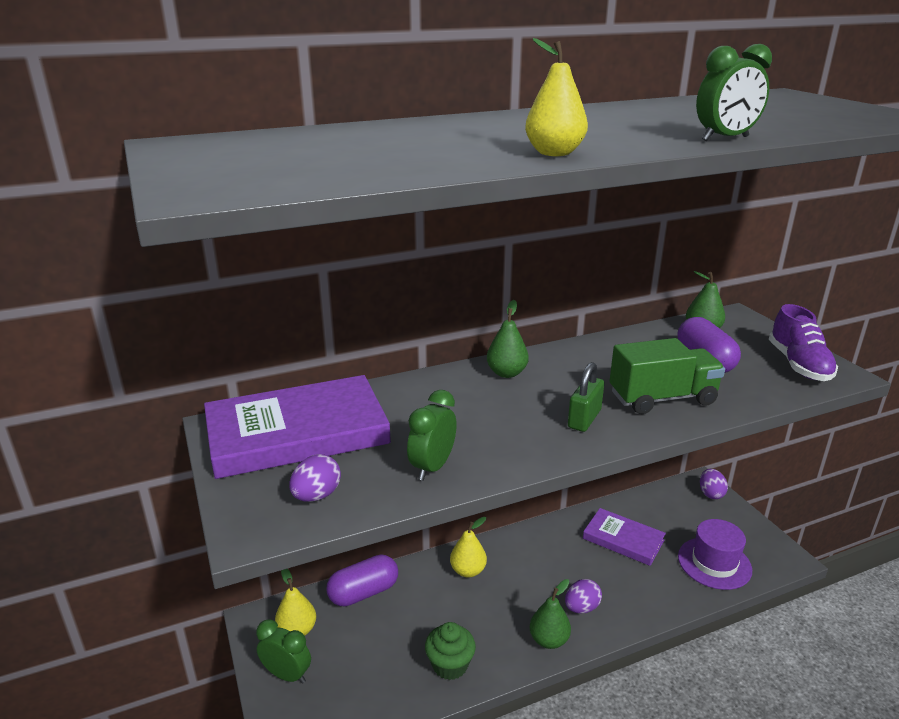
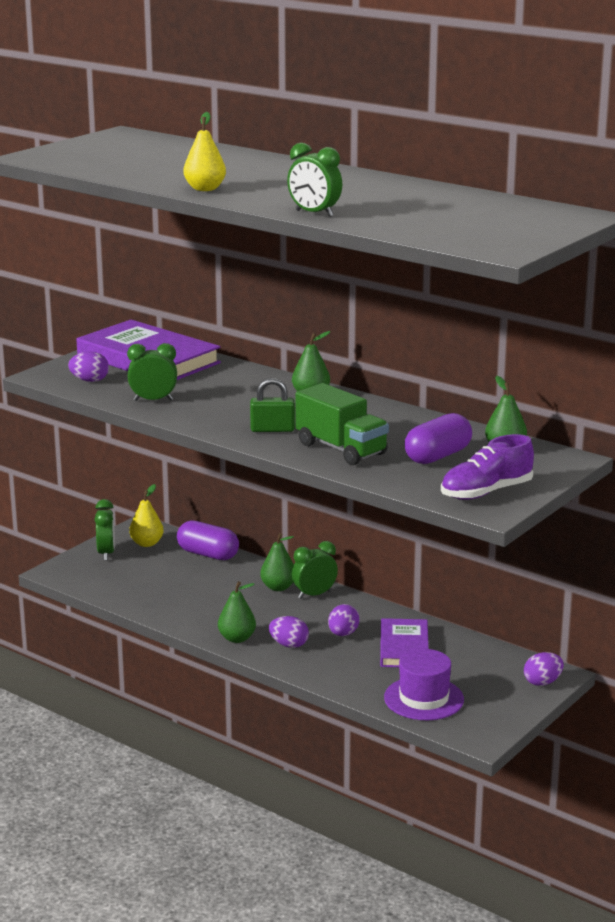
camera: 60 degrees right, 5 degrees down
(450, 665) = (172, 606): green cupcake -> none
(468, 571) = (278, 587): yellow pear -> green pear
(498, 553) = (314, 594): none -> green clock
(581, 565) = (343, 634): none -> purple egg

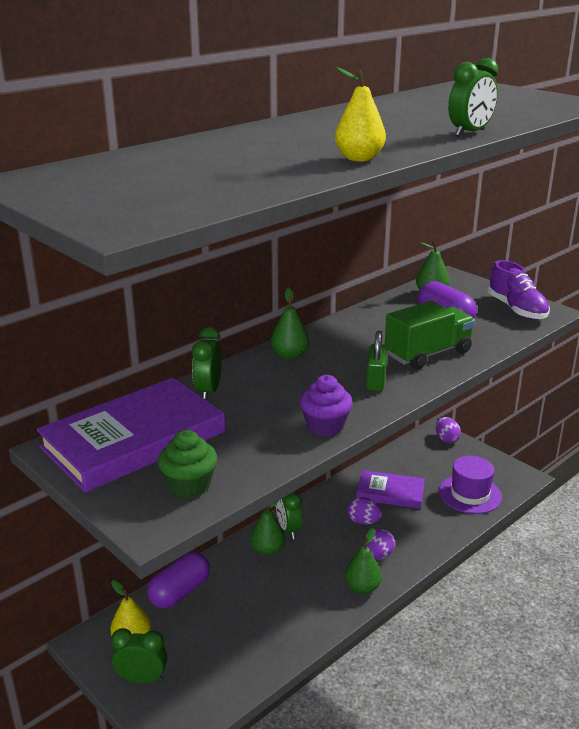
camera: 80 degrees left, 5 degrees up
(90, 380) = (189, 486): purple egg -> green cupcake
(153, 400) = (274, 443): green clock -> green clock (208, 391)
(183, 415) = (325, 426): none -> purple cupcake

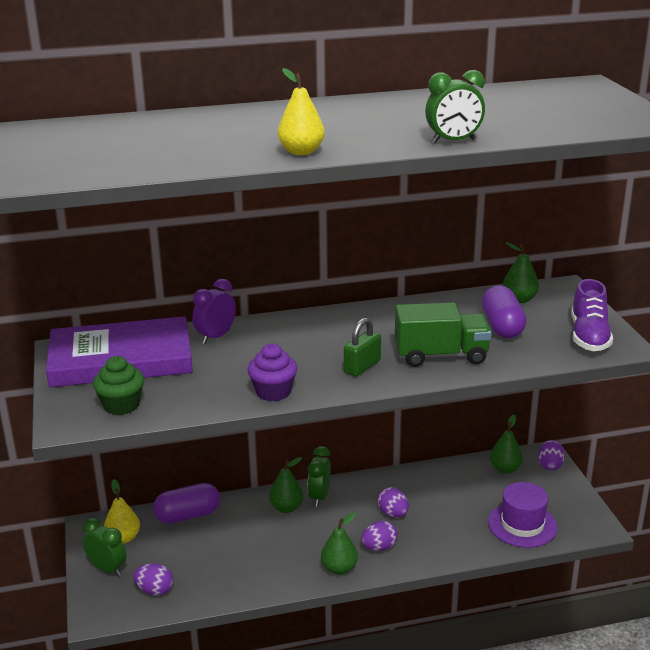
camera: 30 degrees right, 0 degrees up
(208, 391) = (215, 337): green clock -> purple clock
(210, 680) = (155, 590): none -> purple egg
(289, 355) = (315, 324): green pear -> green pear (505, 469)
(390, 492) = (443, 496): purple book -> none

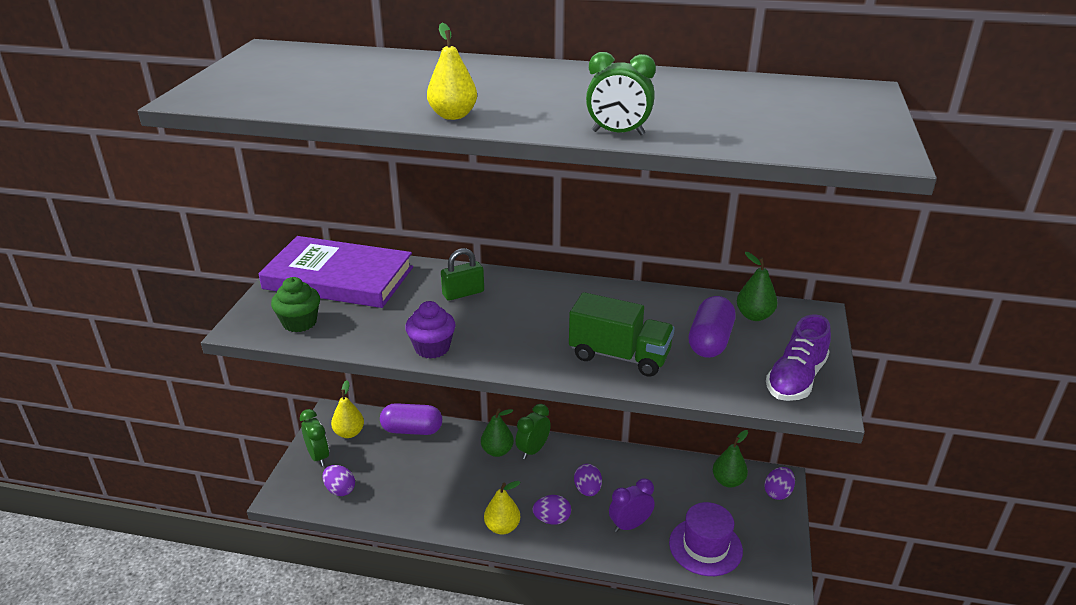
camera: 25 degrees right, 5 degrees up
(215, 337) = (432, 278): purple clock -> purple clock (630, 525)
(339, 568) = (502, 527): green pear -> yellow pear
(362, 367) = (534, 346): green padlock -> green padlock (463, 293)

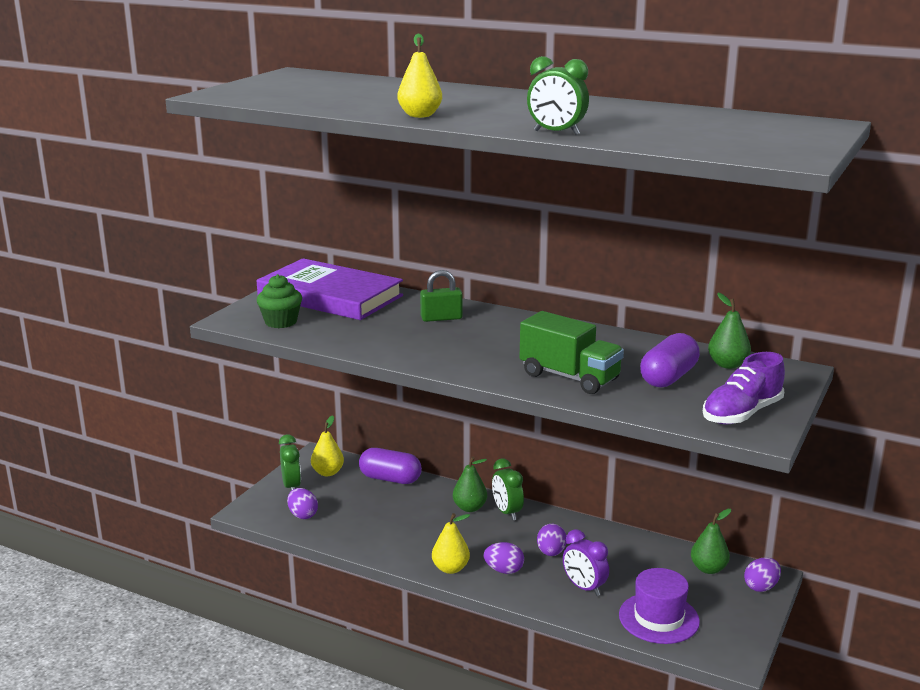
camera: 15 degrees right, 10 degrees down
(432, 348) = (392, 352): purple cupcake -> none
(533, 450) = (507, 512): green clock -> green clock turned 75 degrees counterclockwise
(630, 525) = (584, 588): purple clock -> purple clock turned 120 degrees counterclockwise

